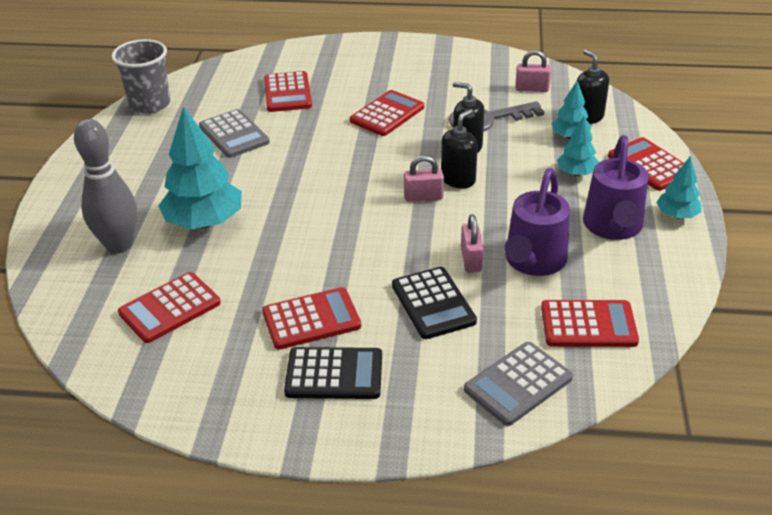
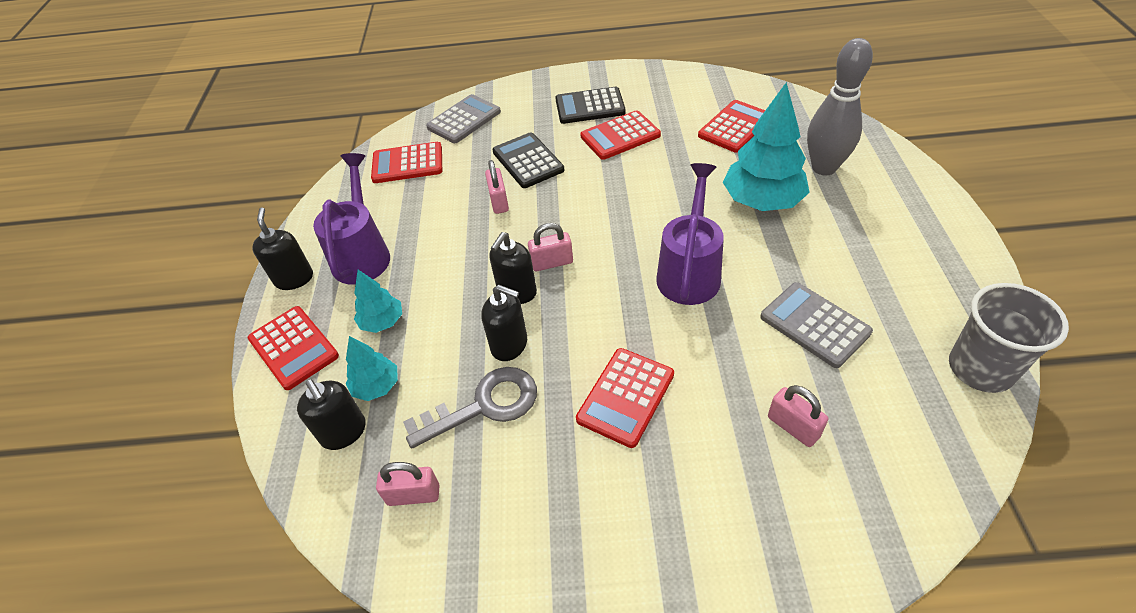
camera: 175 degrees right, 10 degrees up
(287, 93) = (793, 427): red calculator -> pink padlock
(533, 262) = (444, 208): purple watering can -> purple watering can (689, 271)
(677, 215) = (294, 278): turquoise tree -> black soap dispenser

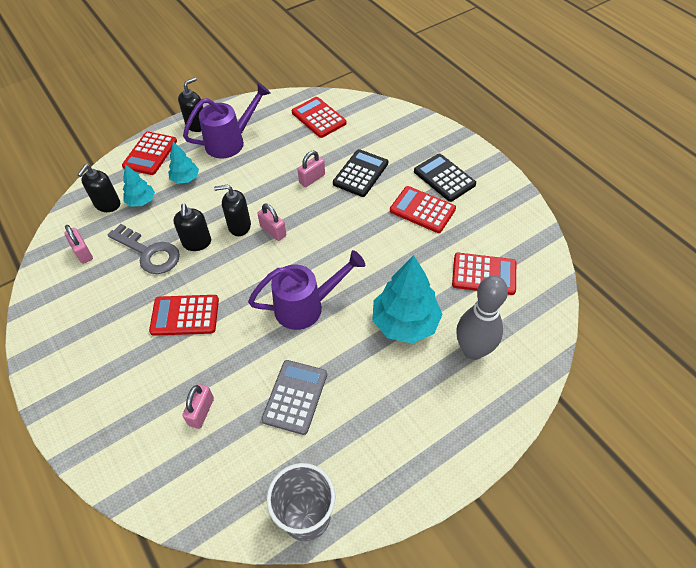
camera: 55 degrees right, 5 degrees up
(464, 120) = (380, 121): grey calculator -> none

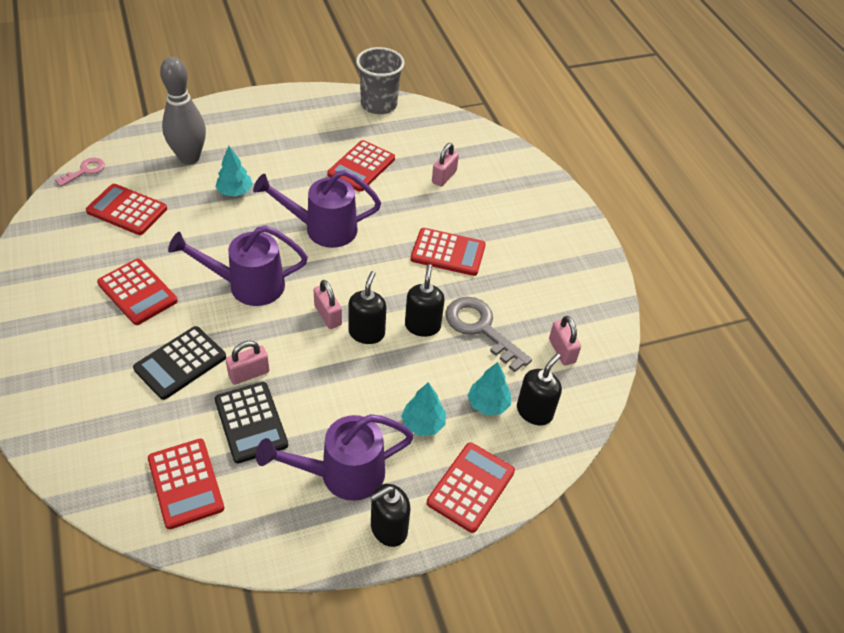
camera: 170 degrees left, 5 degrees down
(239, 226) = (366, 333): black soap dispenser -> black soap dispenser turned 90 degrees counterclockwise
(295, 397) = (361, 166): grey calculator -> red calculator
(344, 237) = (248, 285): none -> purple watering can
(405, 323) = (235, 192): turquoise tree -> turquoise tree, size x0.53
(444, 178) = (78, 325): black calculator -> black calculator (251, 422)
(553, 303) = (85, 171): none -> pink key

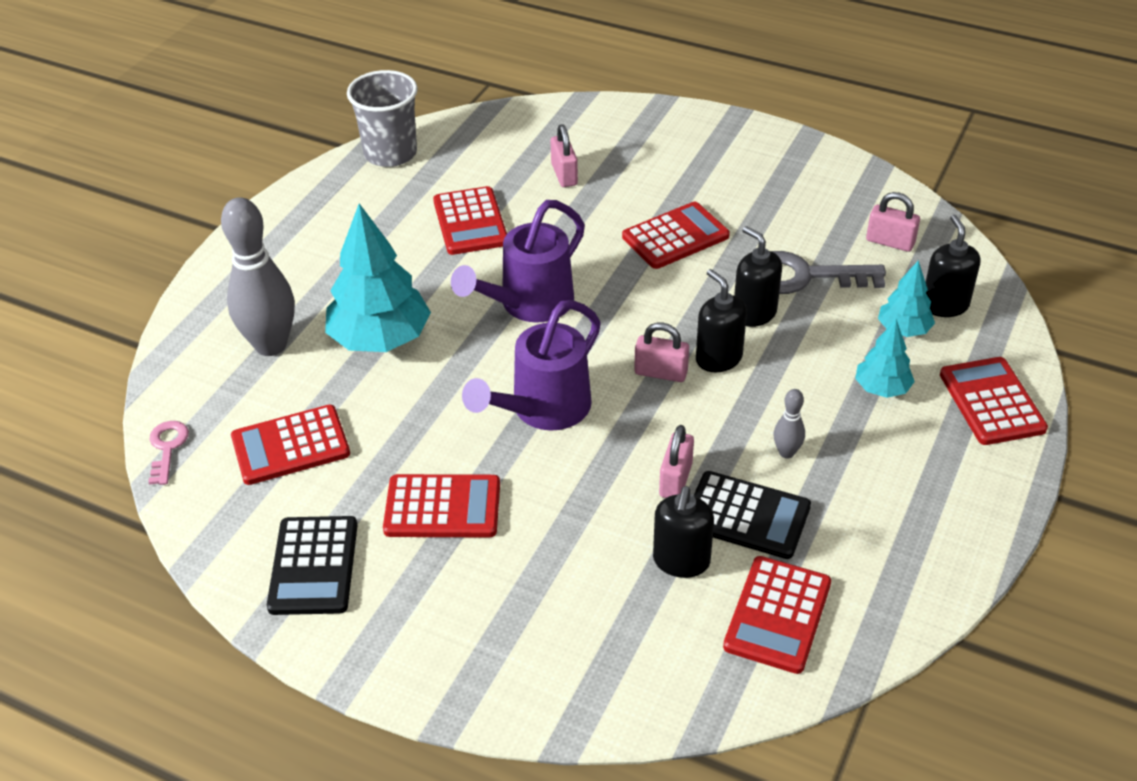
camera: 40 degrees left, 5 degrees down
(180, 363) = (597, 528): black calculator -> black calculator (313, 566)
(185, 483) = (777, 615): red calculator -> red calculator turned 90 degrees clockwise
(235, 192) = (380, 339): turquoise tree -> turquoise tree, size x1.89
(320, 410) = (786, 452): none -> grey bowling pin
(342, 474) = (887, 483): purple watering can -> none
(388, 529) = (986, 489): black soap dispenser -> black soap dispenser (681, 561)

